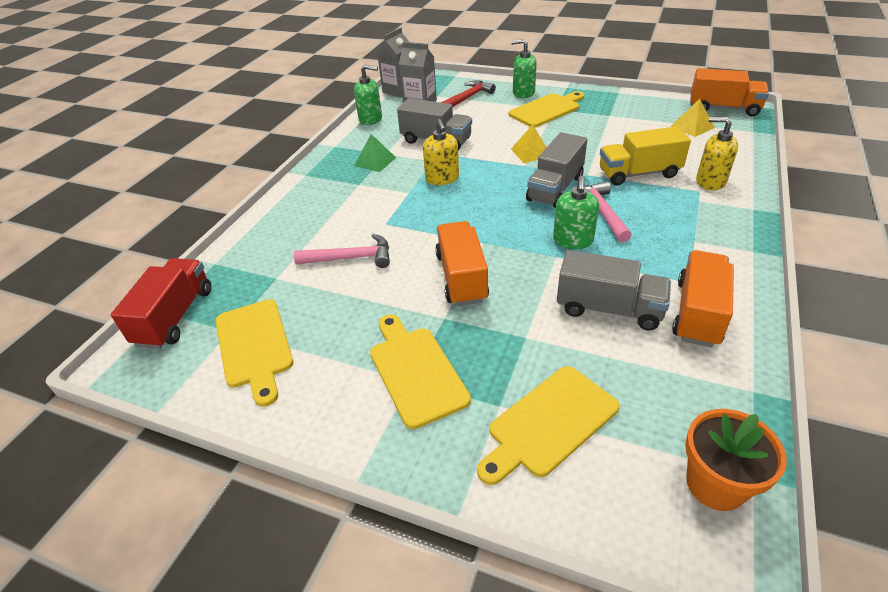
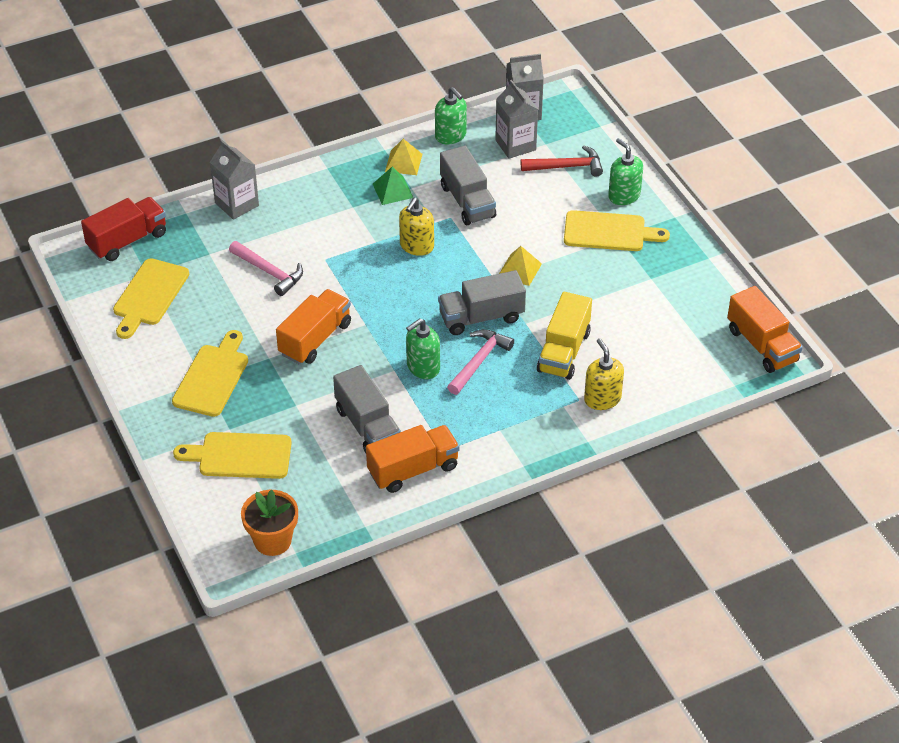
camera: 40 degrees right, 5 degrees up
(257, 232) = (237, 204): none -> grey carton
(638, 174) = (564, 351): yellow truck -> yellow truck turned 105 degrees counterclockwise
(692, 126) = (694, 342): yellow pyramid -> yellow pyramid (403, 162)

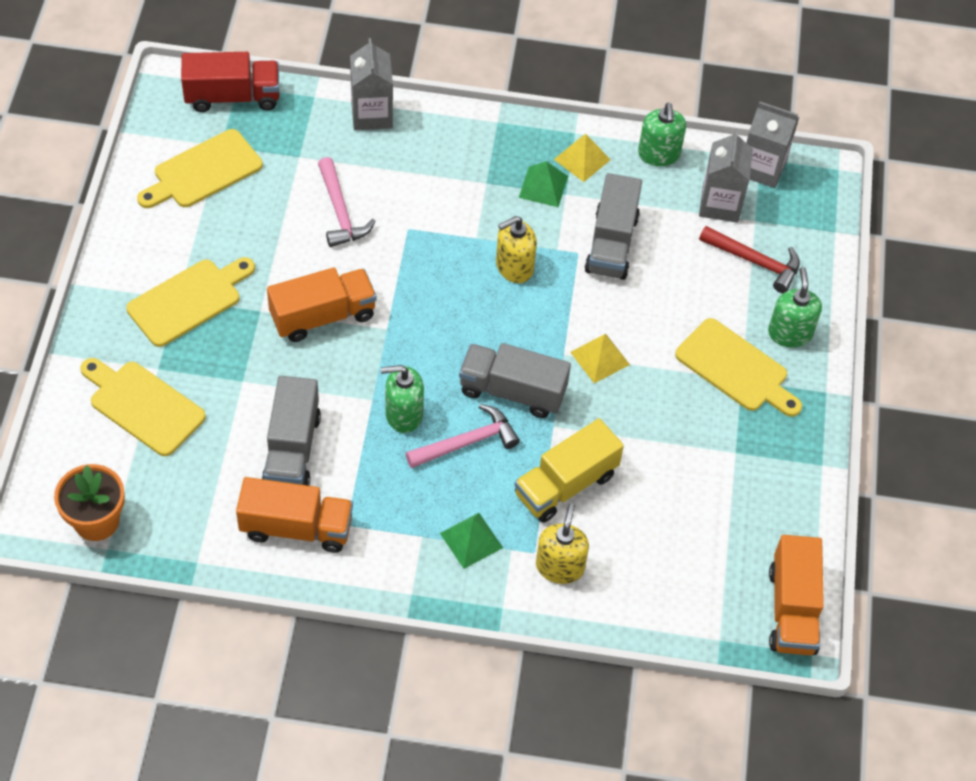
camera: 30 degrees right, 10 degrees up
(533, 415) = (471, 540): none -> green pyramid

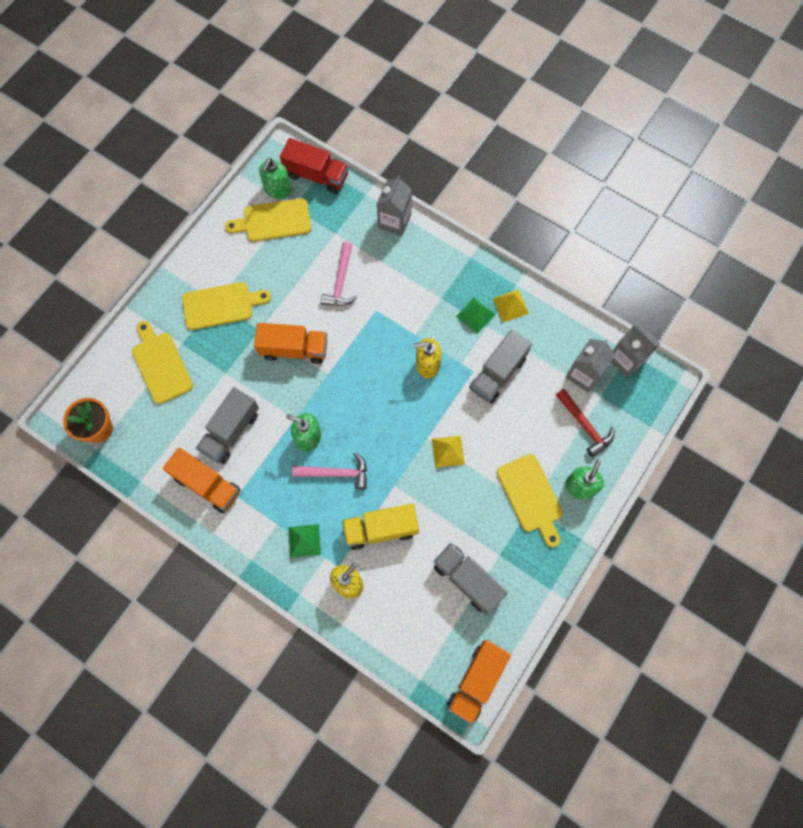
camera: 30 degrees right, 15 degrees up
(512, 391) = (381, 450): grey truck -> grey truck (467, 580)
(659, 154) = (562, 322): green soap dispenser -> green soap dispenser (277, 189)

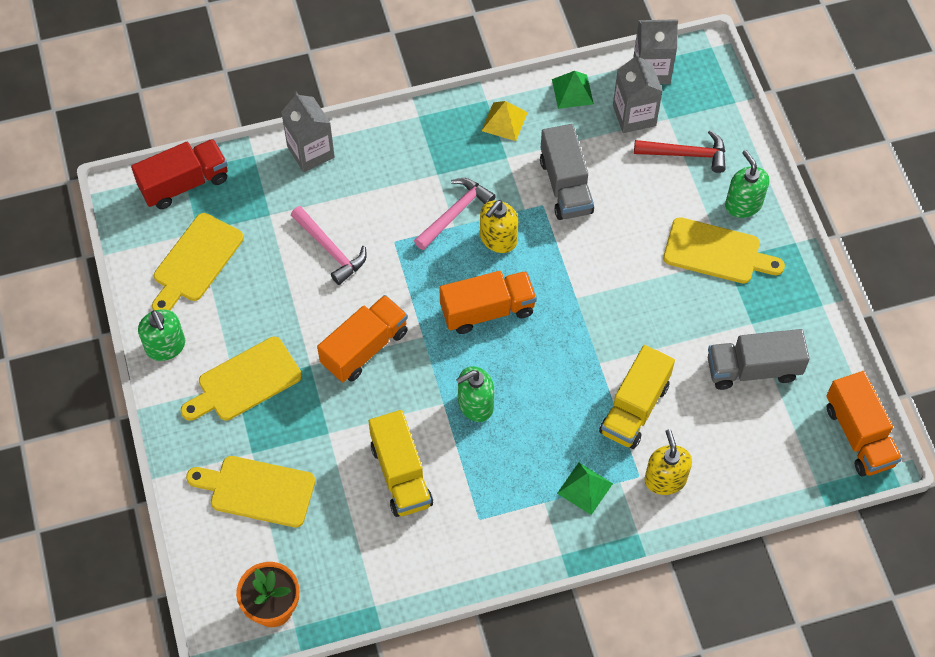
camera: 50 degrees left, 10 degrees down
(207, 484) = (440, 540): orange truck -> orange truck (487, 310)
(221, 305) = (245, 382): yellow cutting board -> yellow cutting board turned 150 degrees counterclockwise
(231, 432) = (401, 474): grey truck -> yellow truck
(277, 189) = (162, 231): green soap dispenser -> green soap dispenser (165, 346)
(336, 473) = (538, 406): pink hammer -> pink hammer (455, 213)
(448, 451) = (606, 289): yellow pyramid -> none
(475, 315) = (485, 158): green pyramid -> green pyramid (572, 91)

